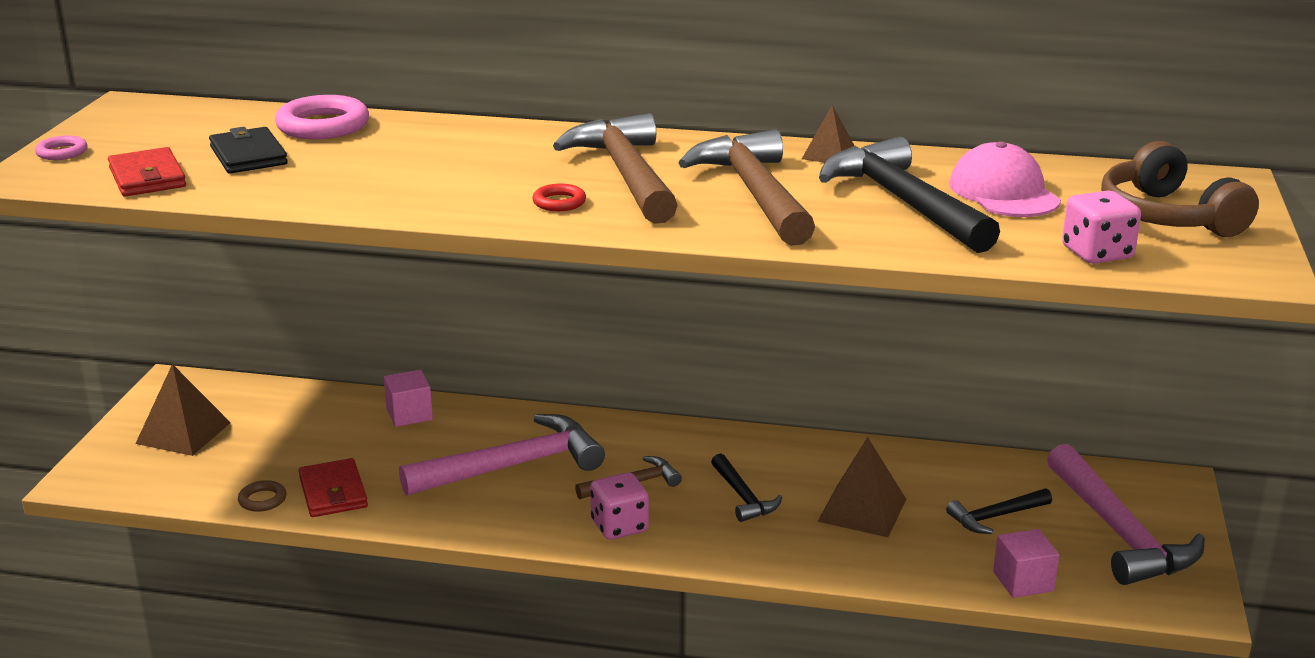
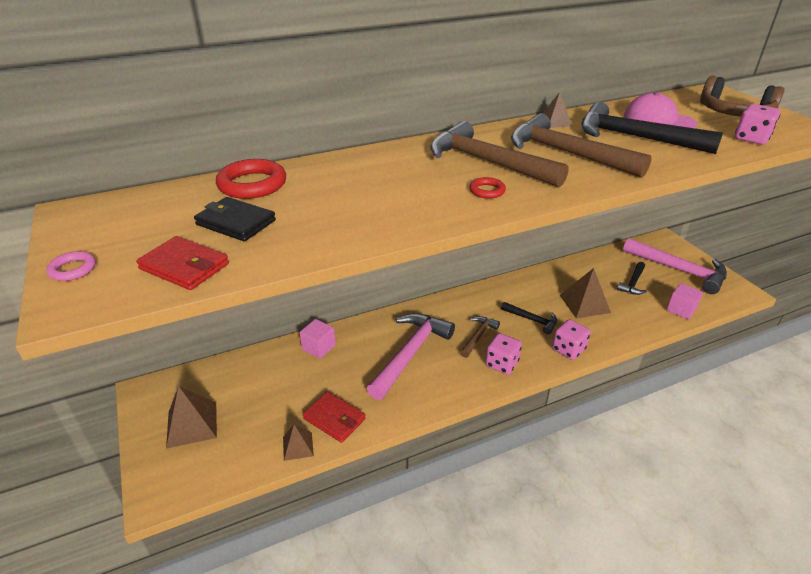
camera: 35 degrees left, 10 degrees up
(262, 500) = (298, 446): brown ring -> brown pyramid
(323, 126) = (252, 184): pink ring -> red ring
(743, 551) = (568, 349): none -> pink dice

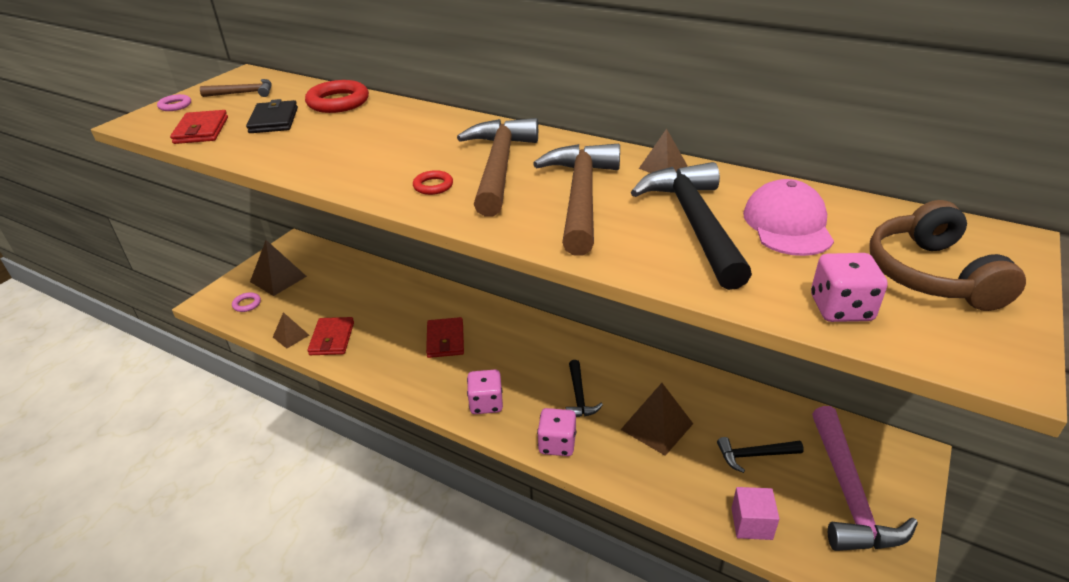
camera: 55 degrees right, 0 degrees up
(204, 463) = (247, 304): none -> pink ring
(319, 347) = (406, 288): pink cube -> none
(410, 353) = (445, 340): pink hammer -> red wallet
(478, 336) = (512, 370): brown hammer -> brown hammer (243, 93)

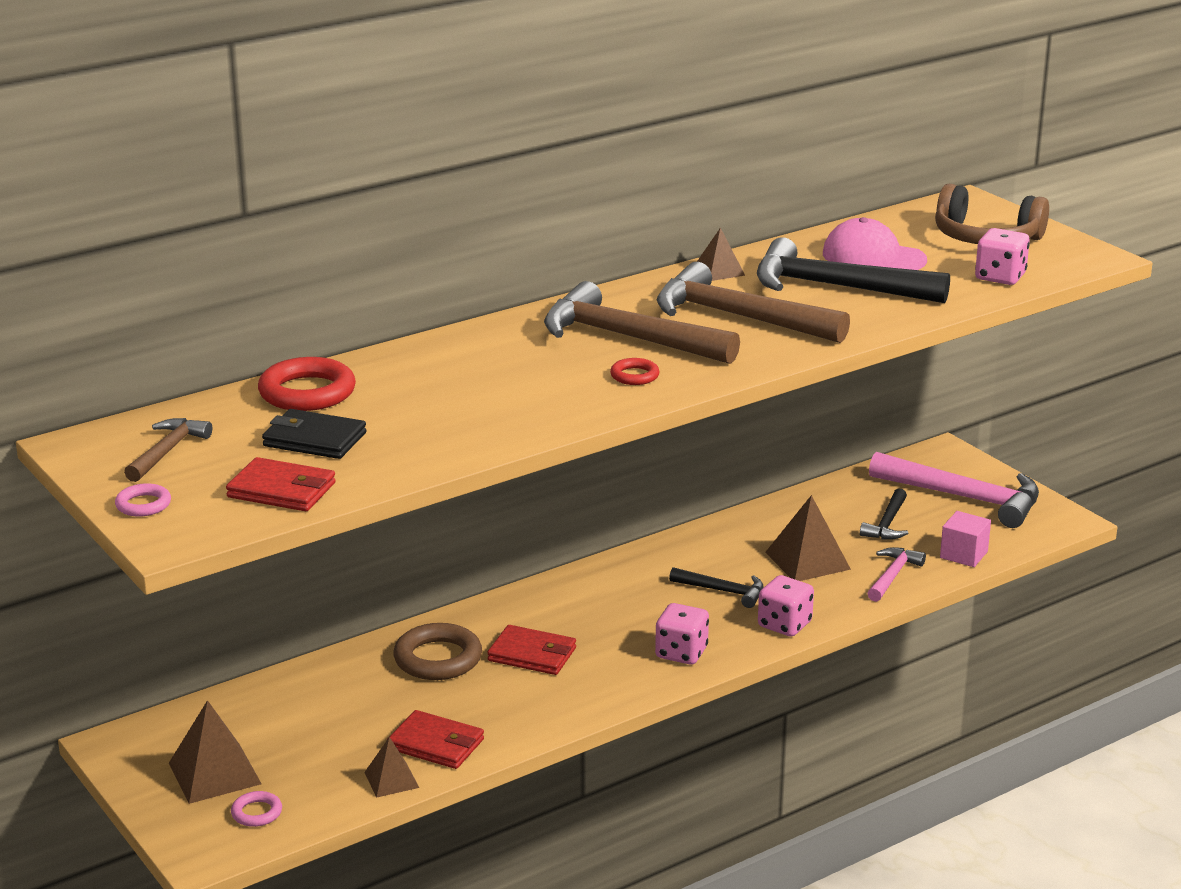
camera: 65 degrees left, 10 degrees down
(420, 307) = (438, 659): none -> brown ring
(676, 485) = (892, 576): none -> pink hammer

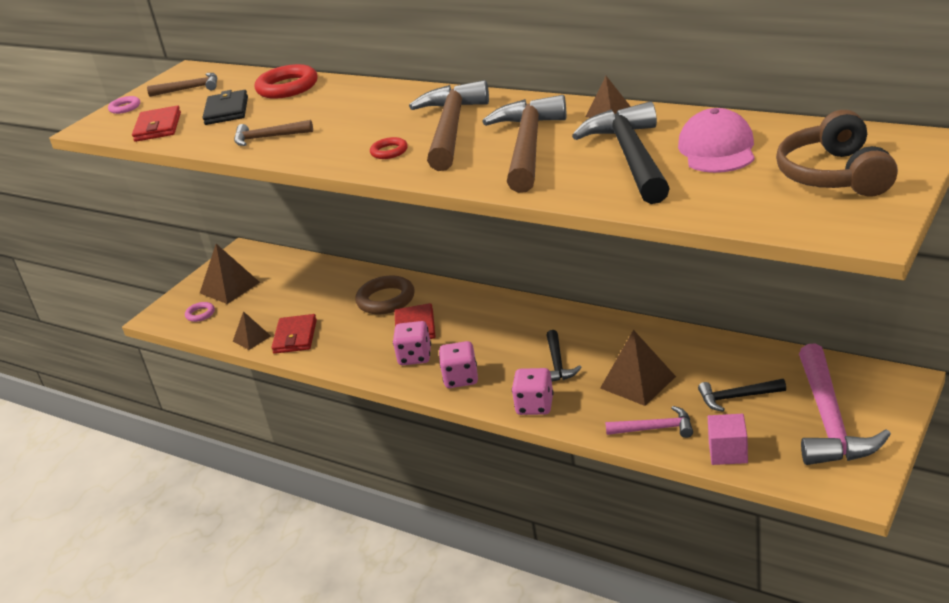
camera: 70 degrees right, 5 degrees up
(466, 429) = (268, 138): none -> brown hammer
(1000, 277) = (746, 208): pink dice -> pink dice (415, 357)

